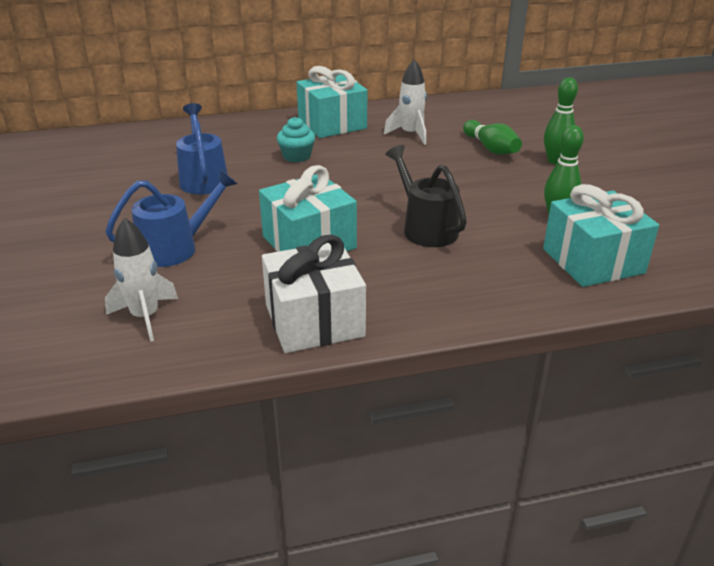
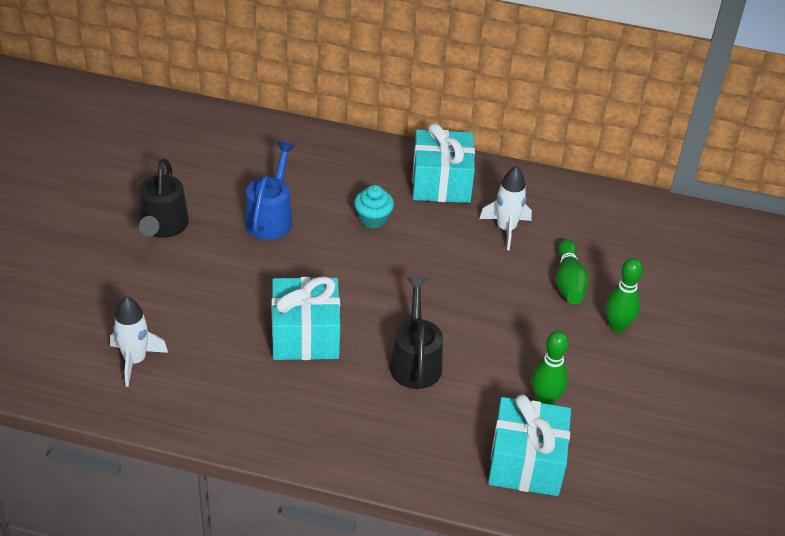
camera: 25 degrees right, 10 degrees up
(99, 212) = (163, 227): none -> black watering can
(176, 248) = (198, 296): blue watering can -> none
(314, 320) = (251, 420): white gift -> none

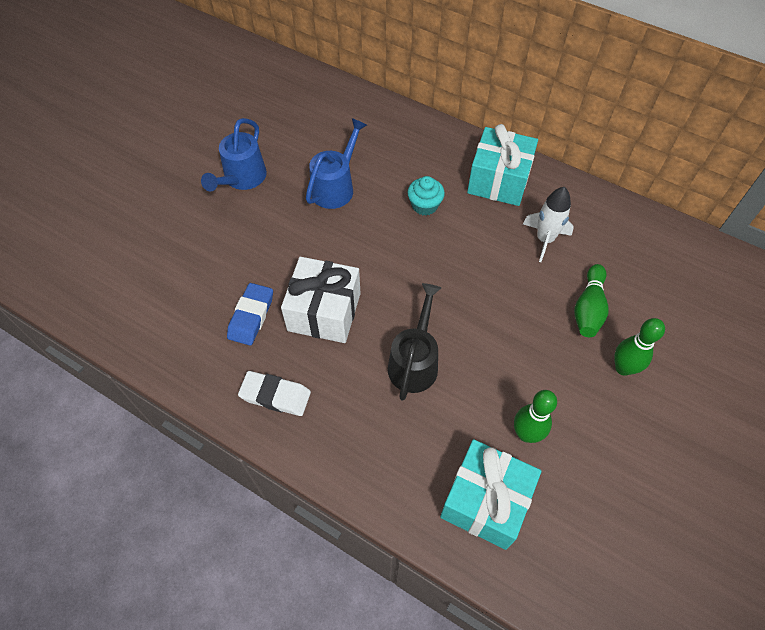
camera: 20 degrees right, 15 degrees up
(135, 360) = (170, 305): white rocket -> none
(163, 227) = (242, 179): black watering can -> blue watering can
(229, 354) = (251, 316): none -> blue eraser
(285, 419) = (275, 395): none -> white eraser
(305, 335) = (324, 312): turquoise gift -> white gift

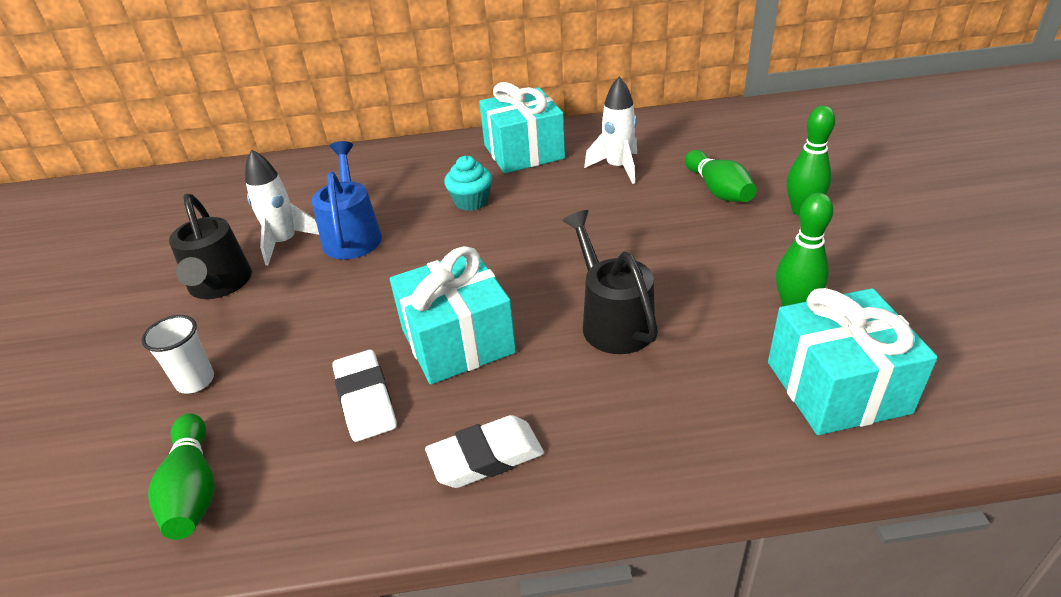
camera: 35 degrees left, 20 degrees down
(146, 311) = (193, 489): none -> green bowling pin
(188, 243) = (195, 381): none -> white cup
(242, 179) = (219, 286): blue watering can -> black watering can
(251, 316) = (365, 400): blue eraser -> white eraser
(296, 167) = (285, 242): none -> white rocket
(324, 312) = (457, 341): white gift -> turquoise gift

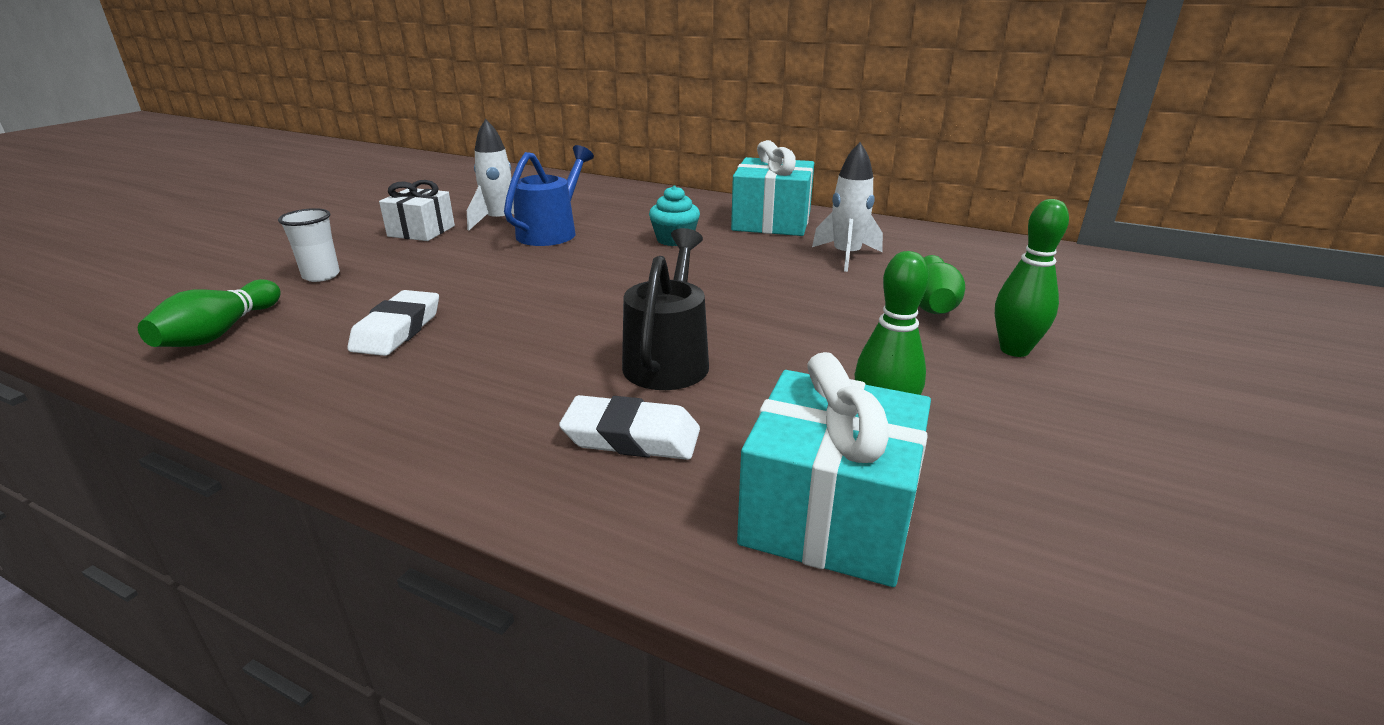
camera: 30 degrees right, 10 degrees down
(219, 286) = (421, 231): black watering can -> white gift
(457, 341) = (520, 321): turquoise gift -> none
(486, 457) = (414, 405): white eraser -> white eraser (631, 437)

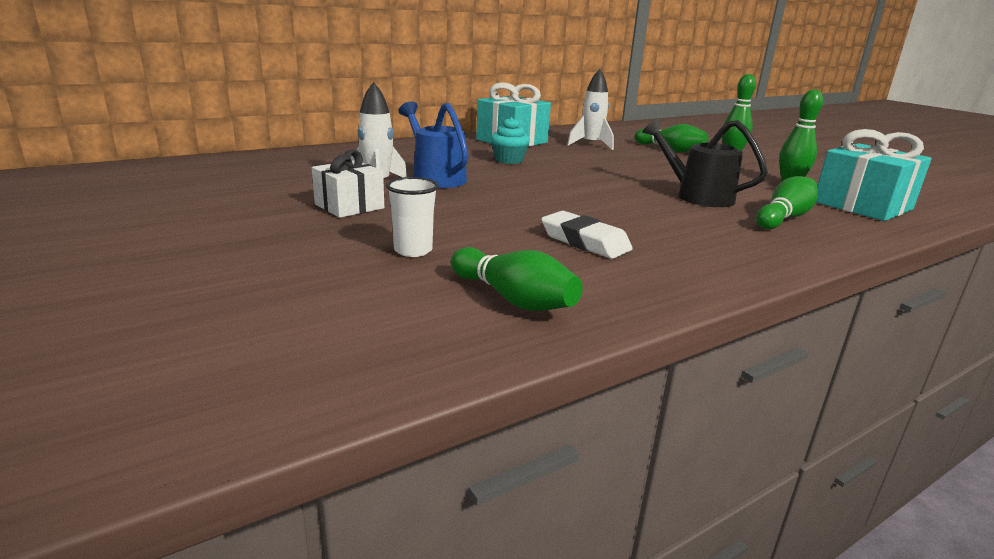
camera: 60 degrees left, 5 degrees down
(631, 437) = (784, 218): white eraser -> green bowling pin

